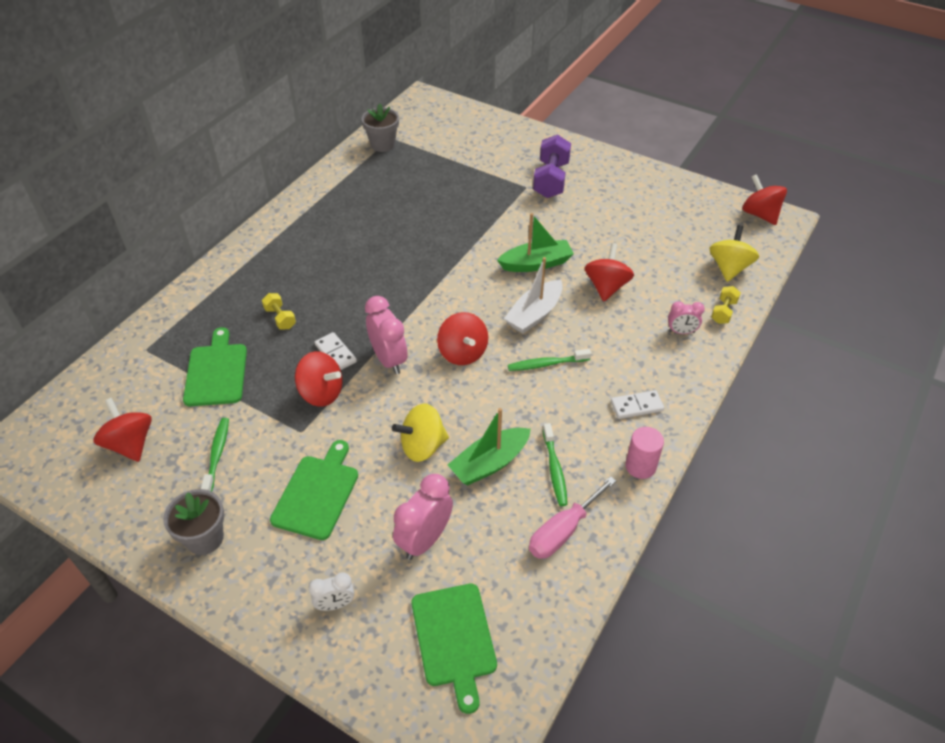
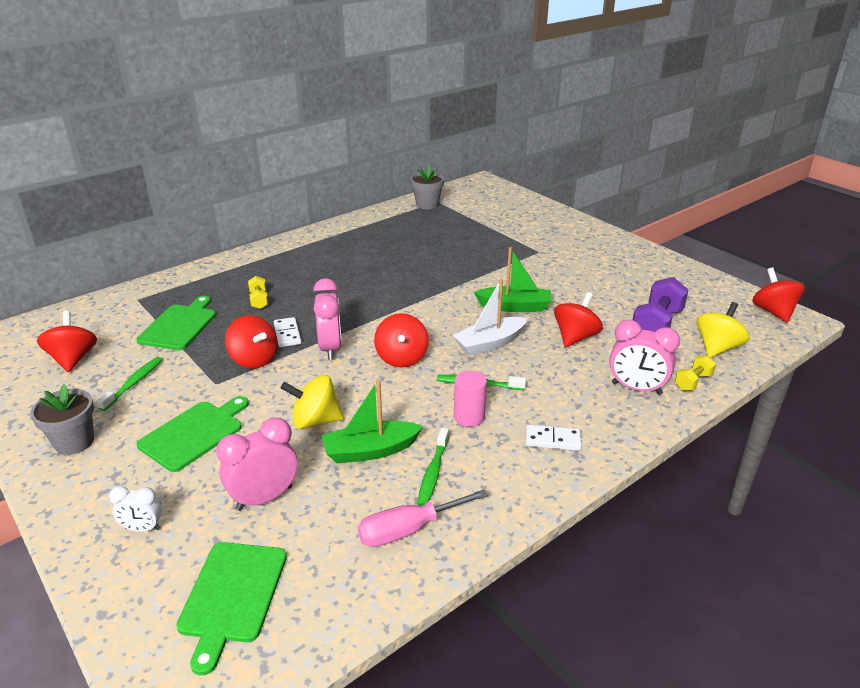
camera: 20 degrees right, 15 degrees down
(551, 180) = (565, 251): purple dumbbell -> purple dumbbell (656, 325)
(640, 466) = (527, 494): pink cylinder -> pink cylinder (469, 417)
(681, 332) = (636, 388): pink clock -> pink clock, size x1.72

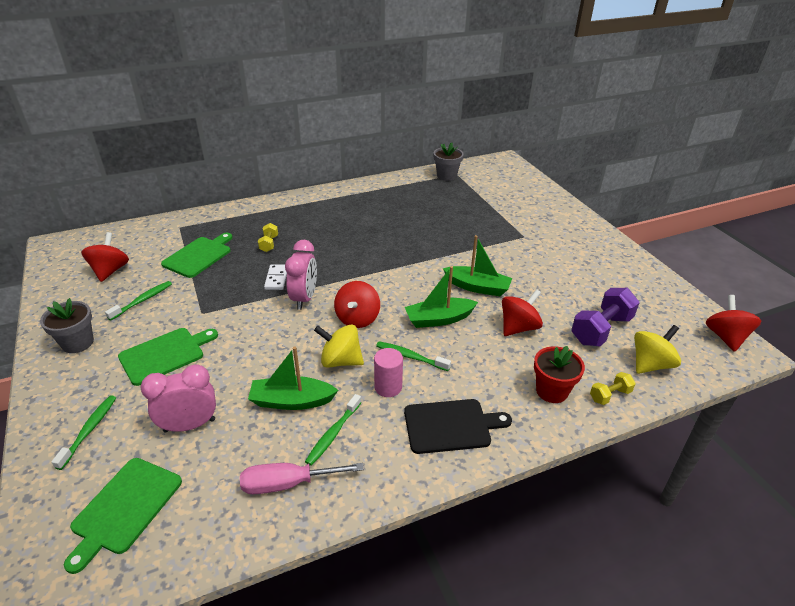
camera: 15 degrees right, 5 degrees up
(142, 528) = (89, 430): white clock -> green toothbrush
(254, 359) = (240, 297): red spinning top -> none
(315, 421) = (261, 363): yellow spinning top -> yellow spinning top (340, 361)
(490, 343) = (439, 319): white boat -> green boat
(553, 440) = (451, 426): white domino -> black cutting board
(636, 388) = (552, 391): pink clock -> red flower pot

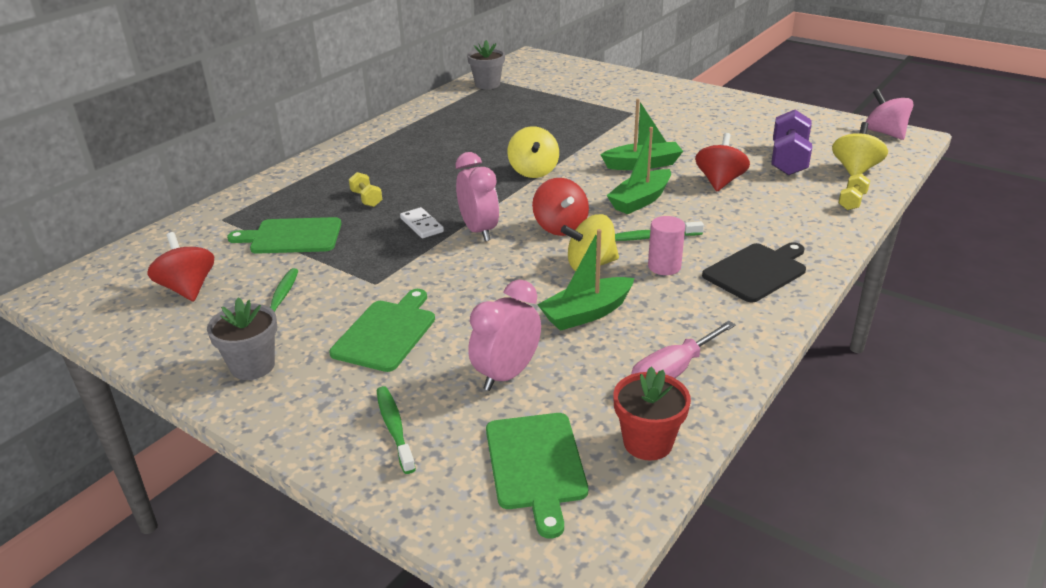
camera: 30 degrees left, 5 degrees down
(199, 256) = (292, 236): green cutting board -> green cutting board turned 90 degrees counterclockwise
(333, 434) = (662, 320): green toothbrush -> none
(394, 262) = (533, 171): none -> yellow spinning top
(552, 391) = (805, 216): red flower pot -> red flower pot (647, 442)
(725, 337) = (885, 133): red spinning top -> pink spinning top

